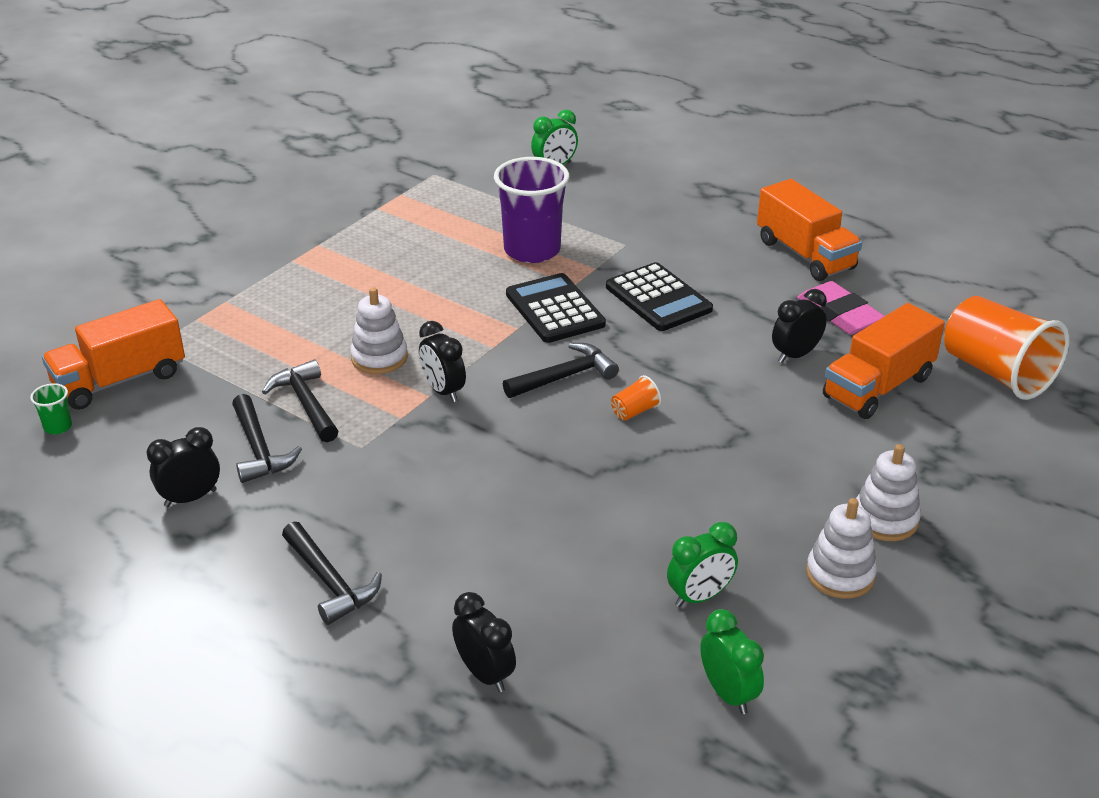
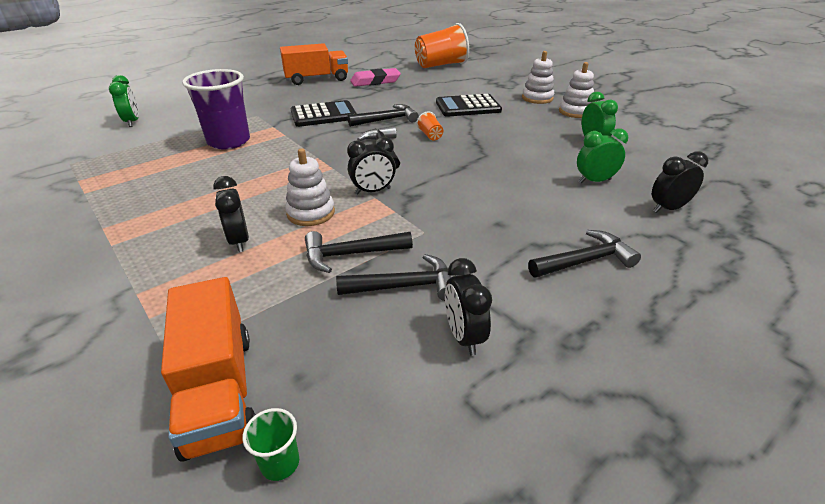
camera: 75 degrees left, 0 degrees up
(555, 309) = (307, 143): black calculator -> black calculator (468, 107)
(672, 359) = (387, 120): none -> black hammer
(728, 694) = (663, 146): green clock -> green clock (594, 181)
(795, 355) = (403, 94): black clock -> black clock (239, 241)
(878, 387) = (439, 84): orange truck -> none

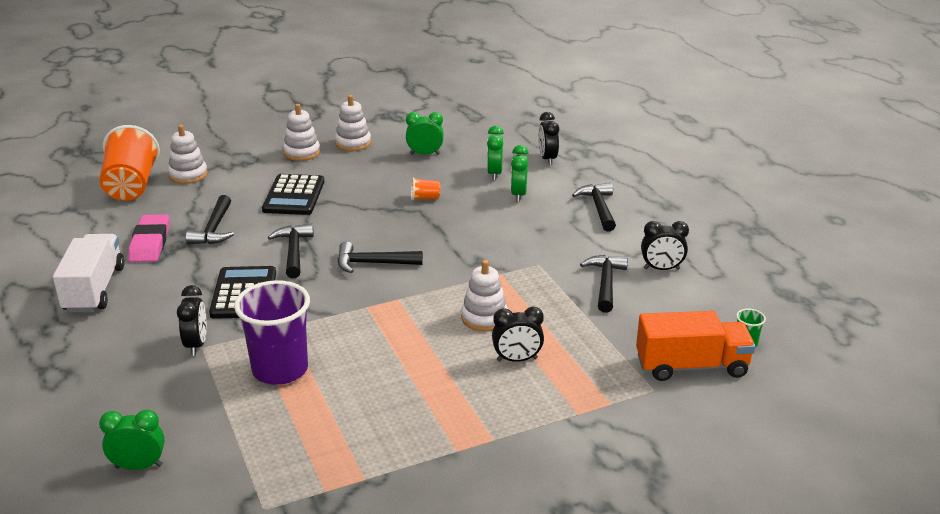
camera: 75 degrees left, 5 degrees down
(317, 79) = (94, 289): orange truck -> white truck
(351, 254) = (558, 302): black hammer -> black hammer (214, 229)
(373, 191) = (459, 280): black clock -> black clock (196, 345)
(430, 135) = (356, 231): orange cup -> orange cup (425, 198)
(468, 74) = (188, 175): none -> white stacking toy
(564, 201) = (518, 194): none -> green clock

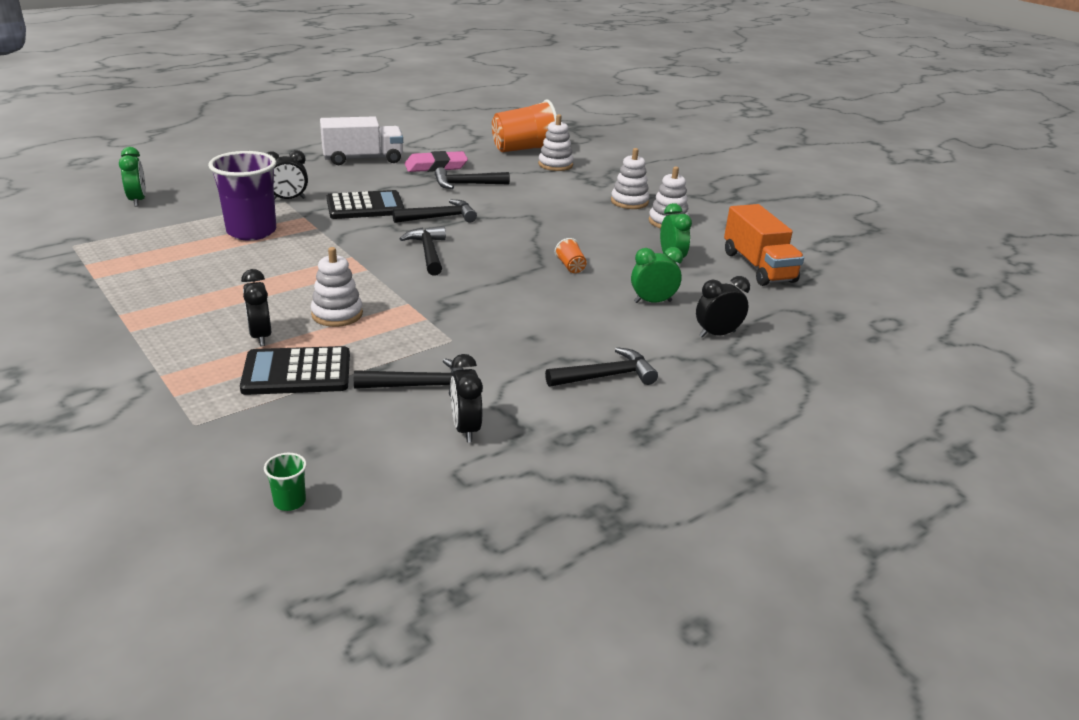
camera: 75 degrees right, 0 degrees up
(294, 196) = (541, 207): black calculator -> black calculator (297, 372)
(518, 194) = (610, 319): green clock -> none
(691, 366) = (240, 453): orange truck -> orange truck (758, 267)

